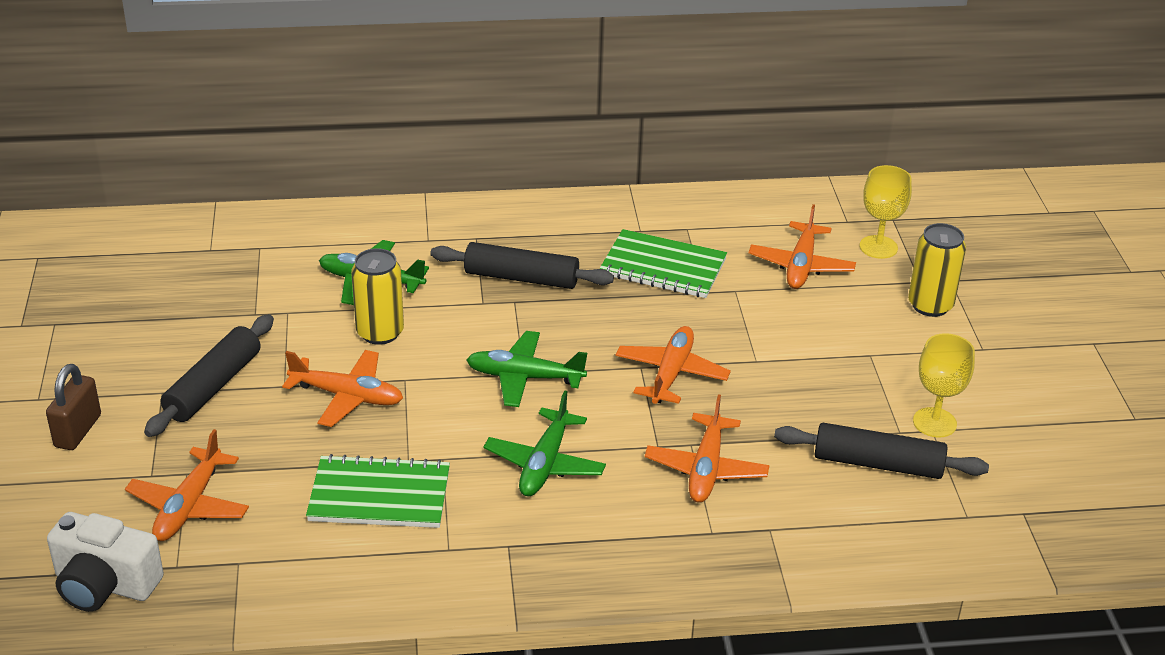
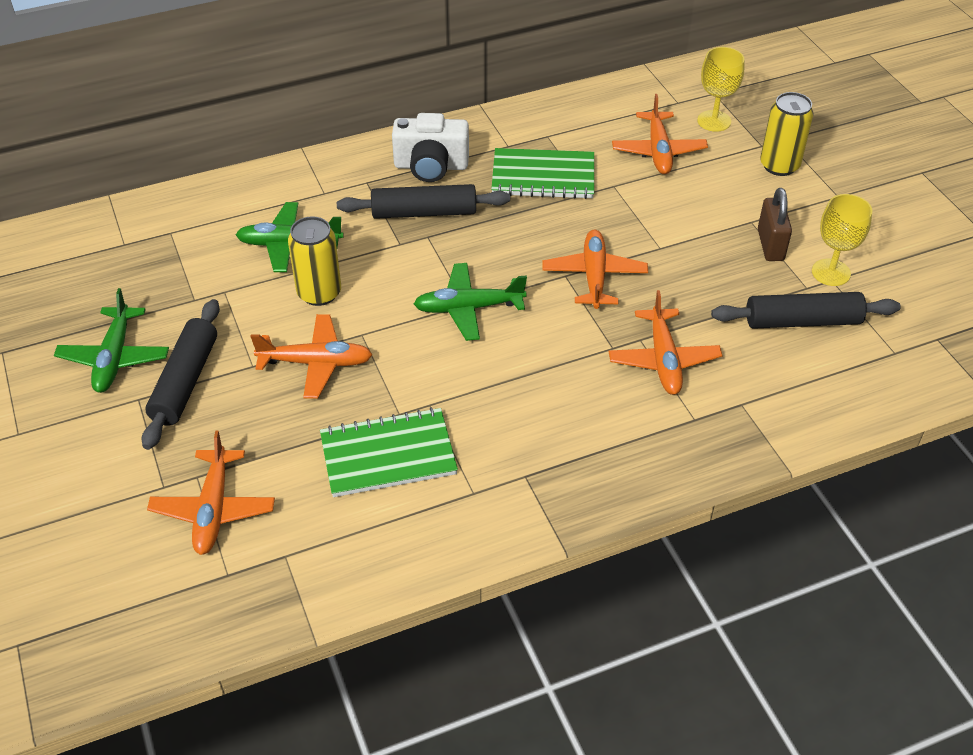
camera: 15 degrees left, 10 degrees up
(78, 431) = (72, 458): brown padlock -> brown padlock (770, 245)
(105, 585) = (166, 612): white camera -> white camera (431, 166)
(544, 464) = (522, 388): green plane -> green plane (114, 358)

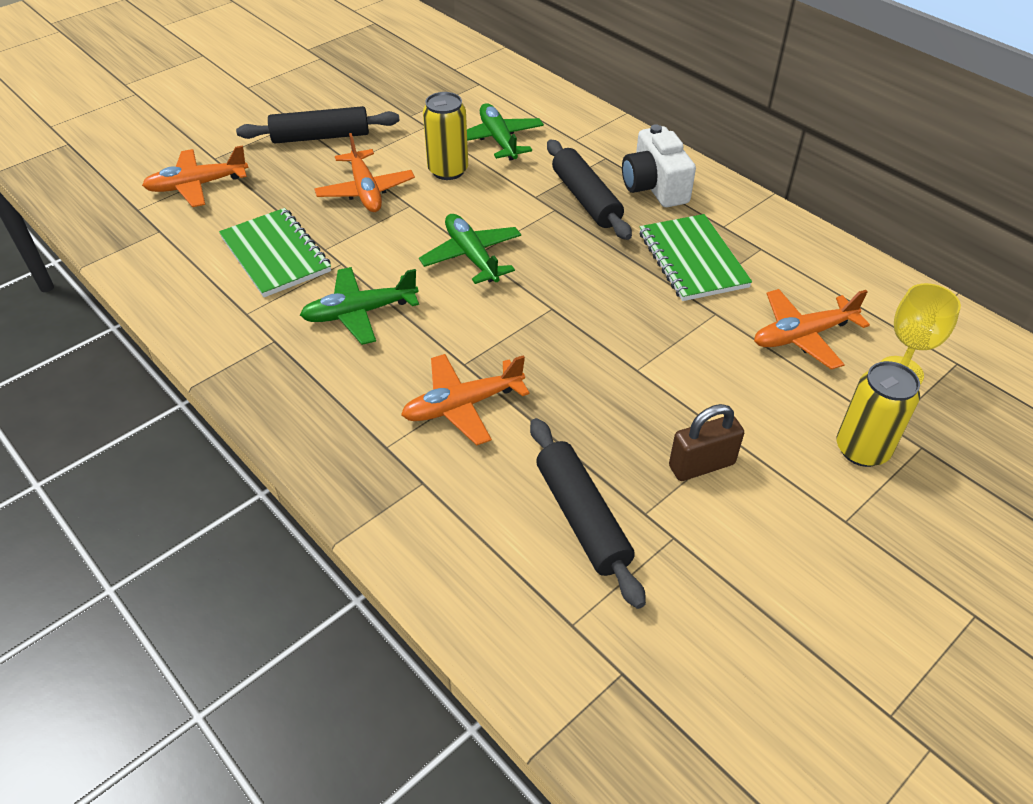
camera: 70 degrees right, 0 degrees up
(114, 358) = (332, 101): green plane -> green plane (359, 312)
(594, 276) = (562, 328): orange plane -> none
(831, 272) = (687, 534): yellow goblet -> none

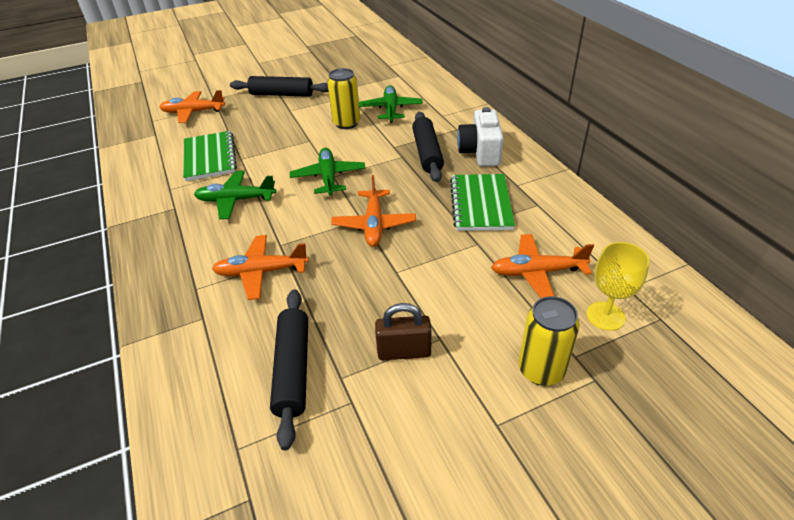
camera: 20 degrees right, 5 degrees down
(365, 191) = (287, 128): orange plane -> orange plane (374, 225)

